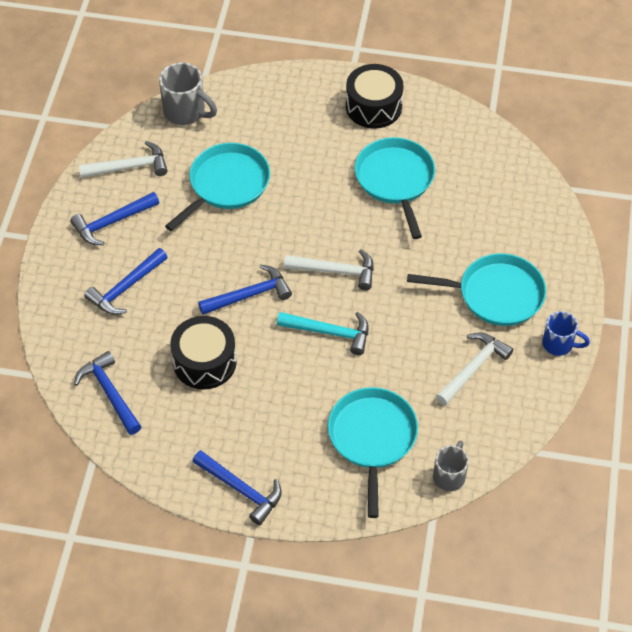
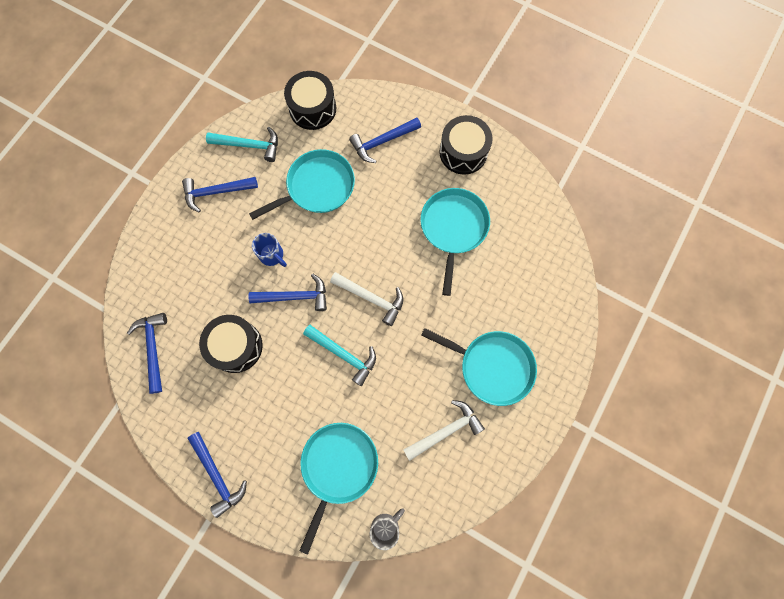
camera: 20 degrees right, 20 degrees up
(125, 288) = (203, 256): blue hammer -> blue hammer (382, 142)
(129, 167) = (249, 145): white hammer -> turquoise hammer
(186, 112) = (312, 108): grey mug -> black drum
(559, 344) = (526, 434): blue mug -> blue mug (272, 255)

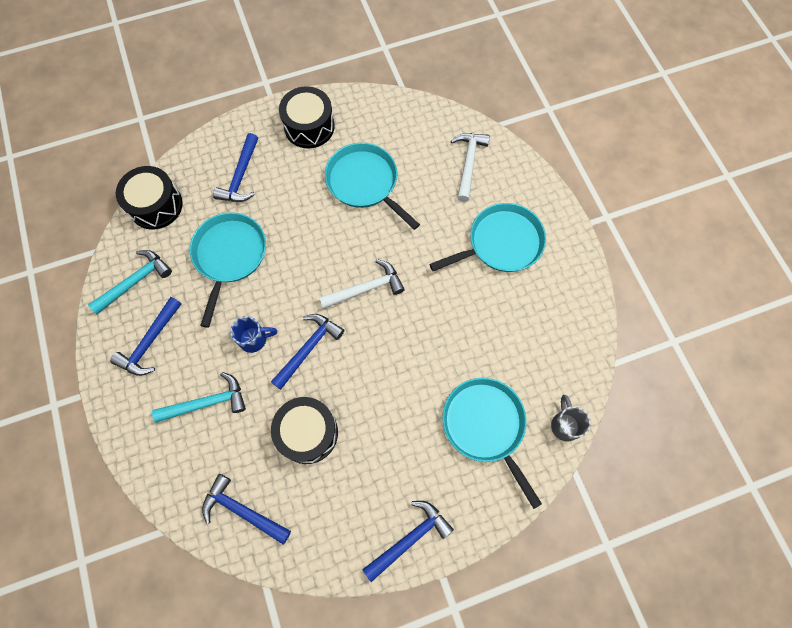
camera: 50 degrees left, 5 degrees down
(217, 476) = (410, 538): blue hammer -> blue hammer turned 45 degrees counterclockwise
(344, 354) = (394, 347): turquoise hammer -> turquoise hammer (207, 402)
(446, 430) = (523, 317): white hammer -> white hammer (468, 163)

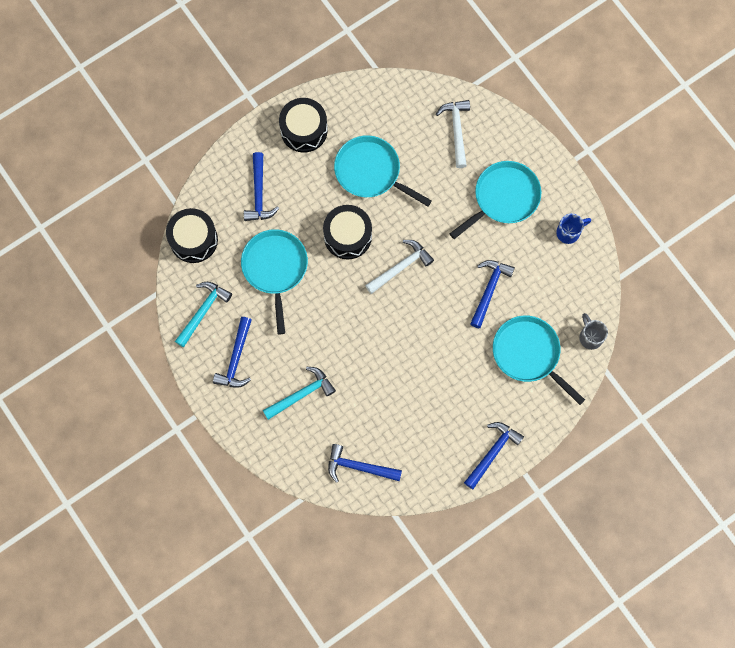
camera: 15 degrees left, 5 degrees up
(254, 339) = (322, 333): blue mug -> blue mug (569, 232)
(308, 348) = (369, 329): blue hammer -> blue hammer (489, 290)
(308, 433) = (390, 396): black drum -> black drum (347, 236)

